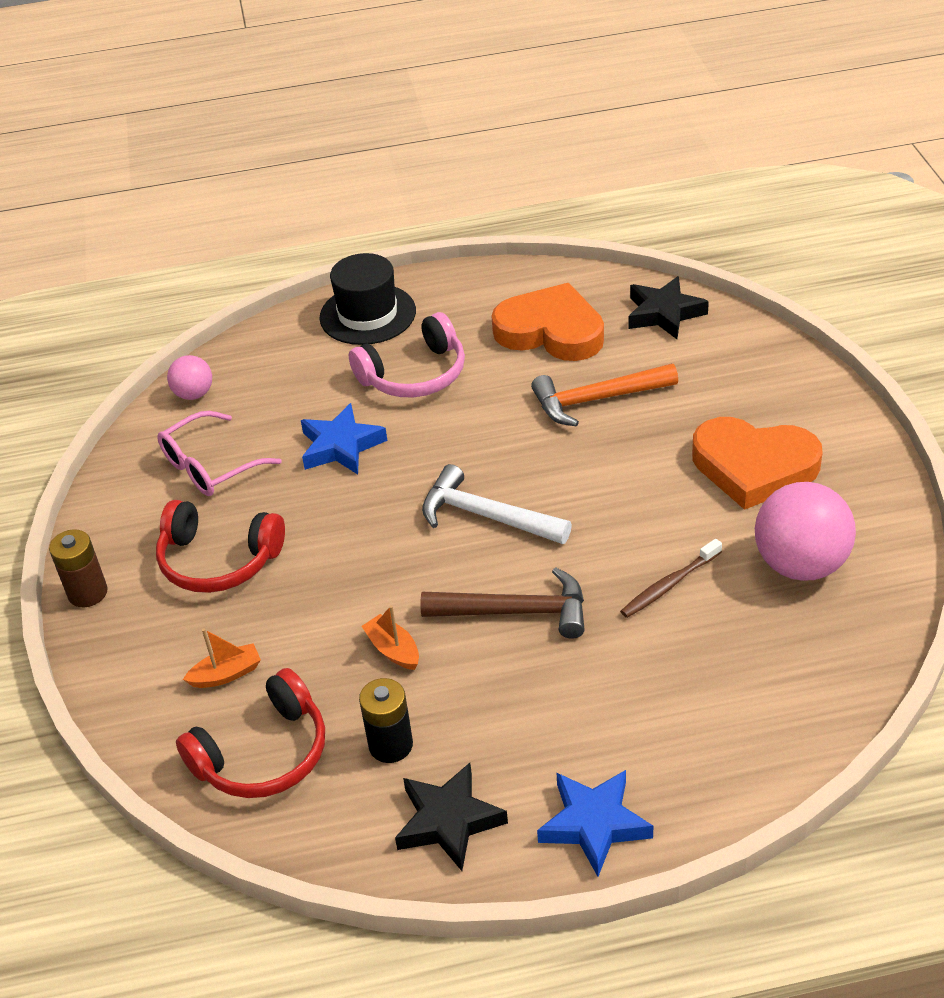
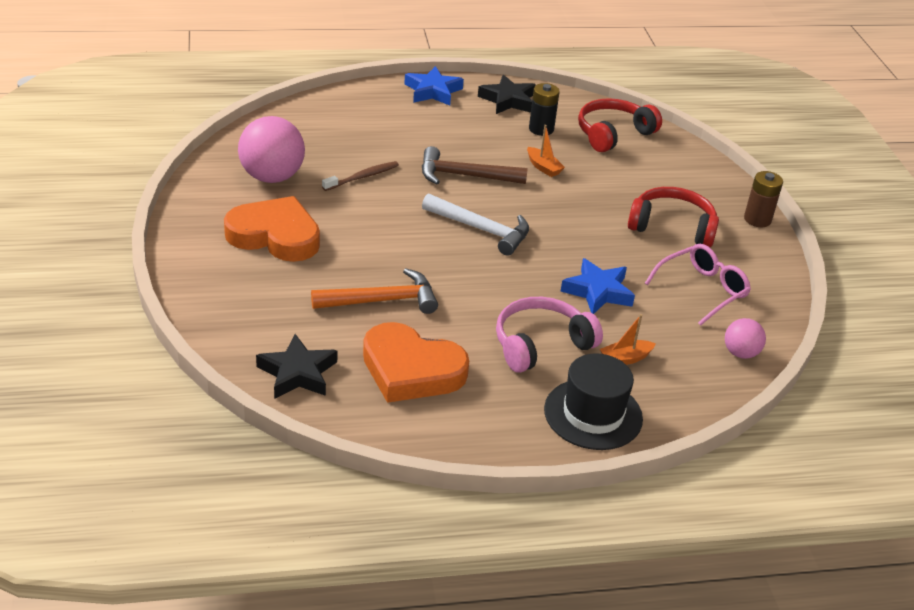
camera: 175 degrees right, 5 degrees down
(226, 674) = (646, 168): orange boat -> orange boat (625, 358)

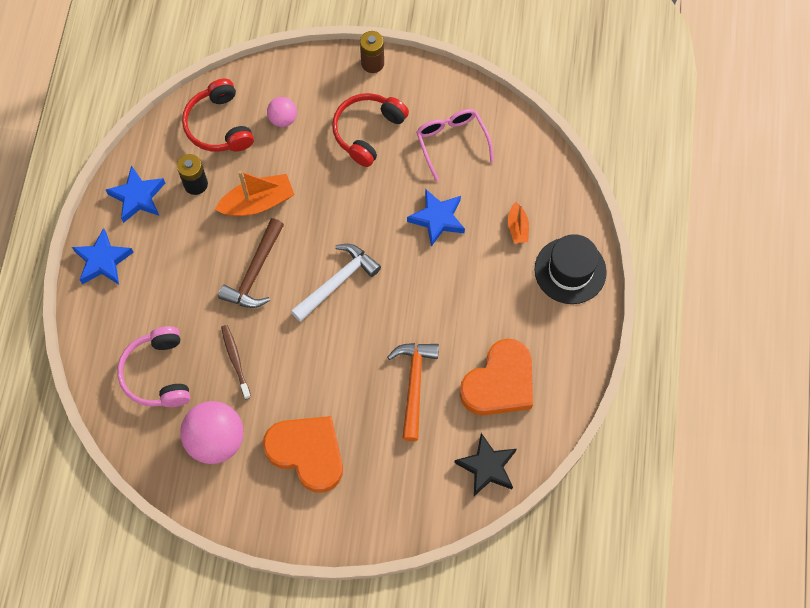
camera: 70 degrees left, 30 degrees up
(275, 235) = (307, 453): orange heart -> orange heart turned 90 degrees clockwise
(508, 100) = (138, 197): black star -> blue star
(540, 344) = (489, 281): pink headphones -> pink headphones (157, 374)
(543, 167) = (258, 202): orange boat -> orange boat, size x1.79
(740, 353) = (527, 146): pink ball -> pink ball (283, 119)

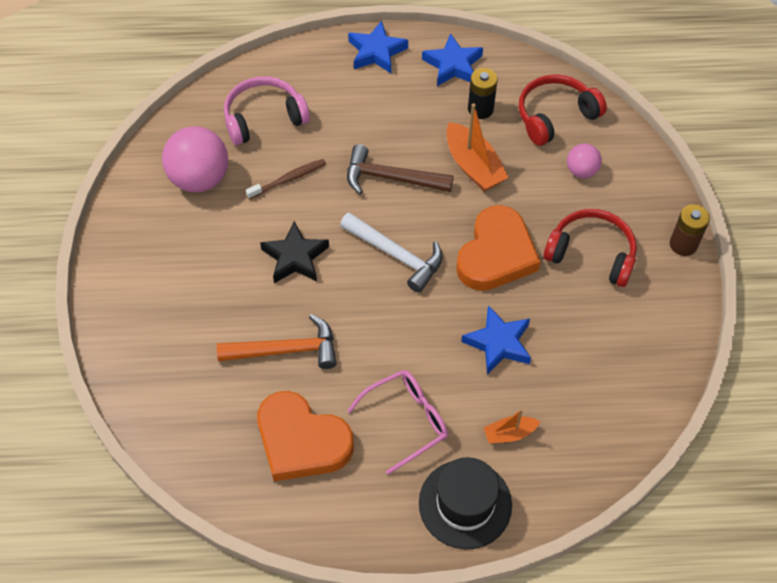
camera: 80 degrees right, 10 degrees down
(307, 453) = (194, 260): orange heart -> orange heart (496, 254)
(451, 142) = (605, 343): pink glasses -> pink glasses (407, 420)
(487, 467) = (196, 442): black star -> black star (295, 257)

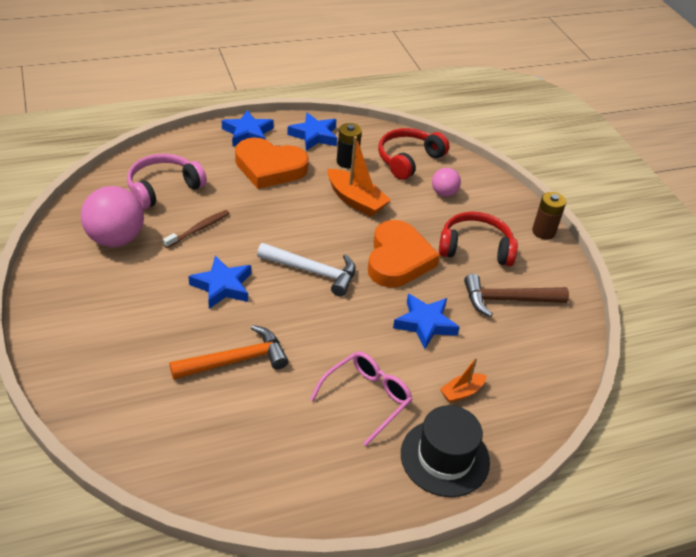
camera: 20 degrees left, 15 degrees down
(295, 257) = (222, 286): black star -> blue star
(301, 441) = (274, 434): orange heart -> orange heart (269, 167)
(391, 178) = (289, 217): brown hammer -> brown hammer (508, 300)

